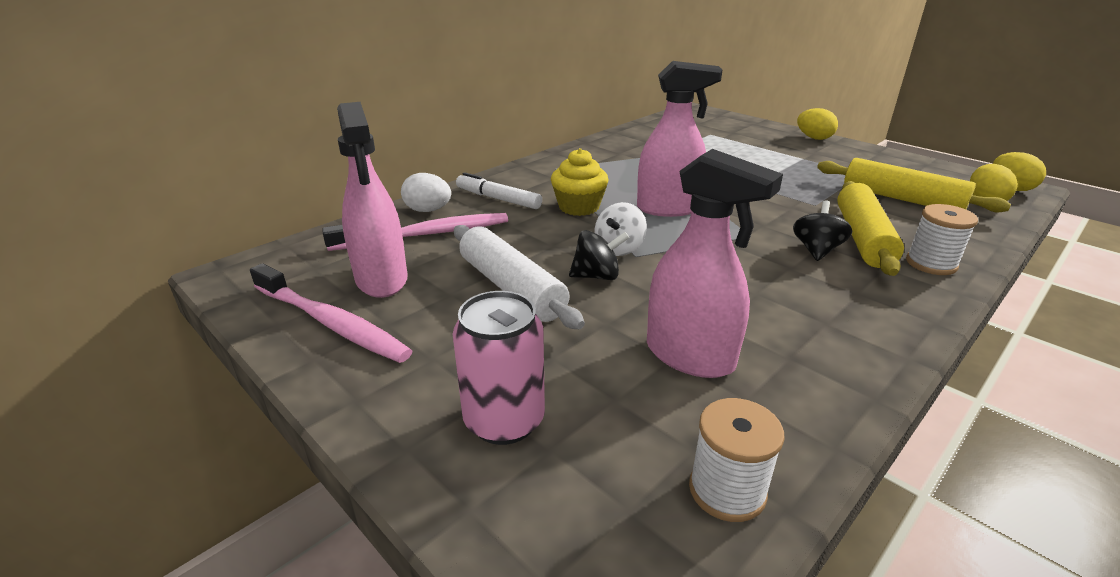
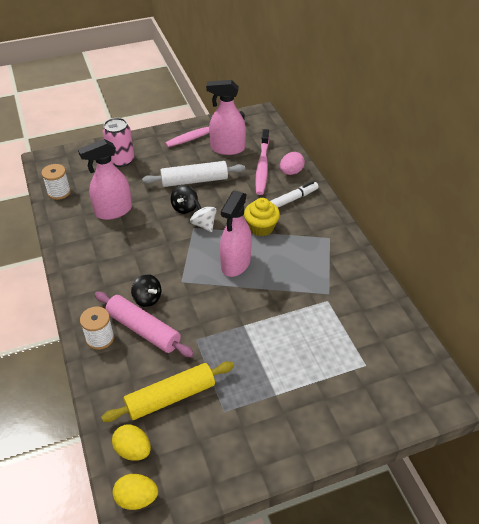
camera: 115 degrees right, 15 degrees up
(428, 210) = (291, 172): white egg -> pink egg
(814, 138) = (319, 443): yellow egg -> none
(862, 238) = (143, 330): yellow rolling pin -> pink rolling pin

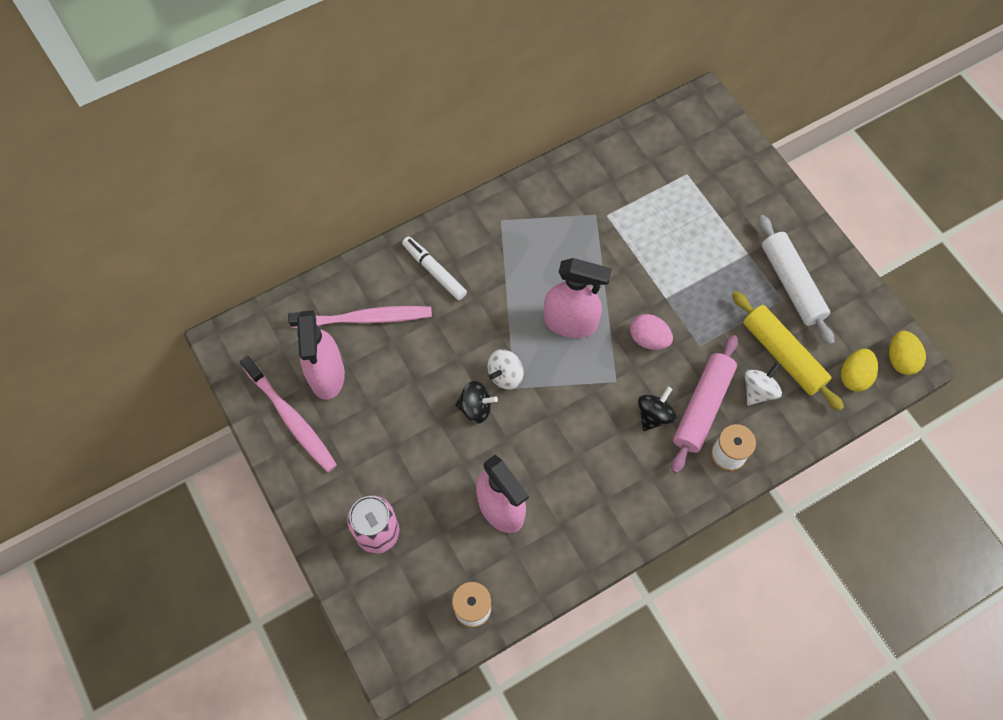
camera: 100 degrees left, 20 degrees up
(144, 371) = (758, 390): none -> white spinning top
(194, 180) = (412, 408): white rolling pin -> white rolling pin (791, 284)
(261, 227) = (497, 302): yellow cupcake -> none
(291, 172) = (373, 278): pink egg -> pink egg (648, 339)

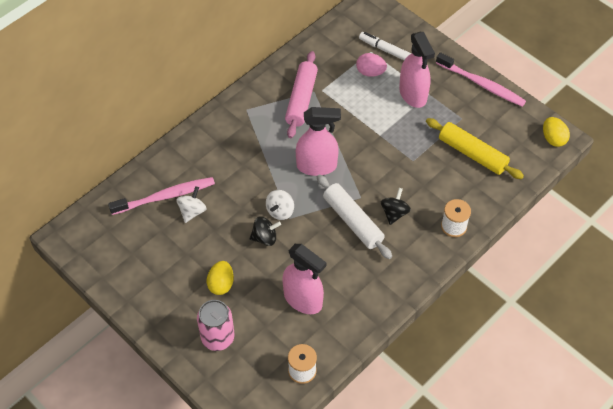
camera: 15 degrees left, 10 degrees down
(291, 418) = (129, 276): pink toothbrush -> pink toothbrush (481, 84)
(327, 375) = (148, 241): pink spray bottle -> pink spray bottle (413, 94)
(434, 271) = (207, 154): white marker -> white marker (386, 50)
(648, 339) = (376, 164): pink egg -> pink egg (370, 72)
(702, 407) = (426, 200): pink rolling pin -> pink rolling pin (301, 99)
(758, 390) = (462, 180): white spinning top -> white spinning top (192, 211)
(791, 284) = (465, 107): white rolling pin -> white rolling pin (353, 221)
(854, 376) = (525, 156): yellow egg -> yellow egg (221, 284)

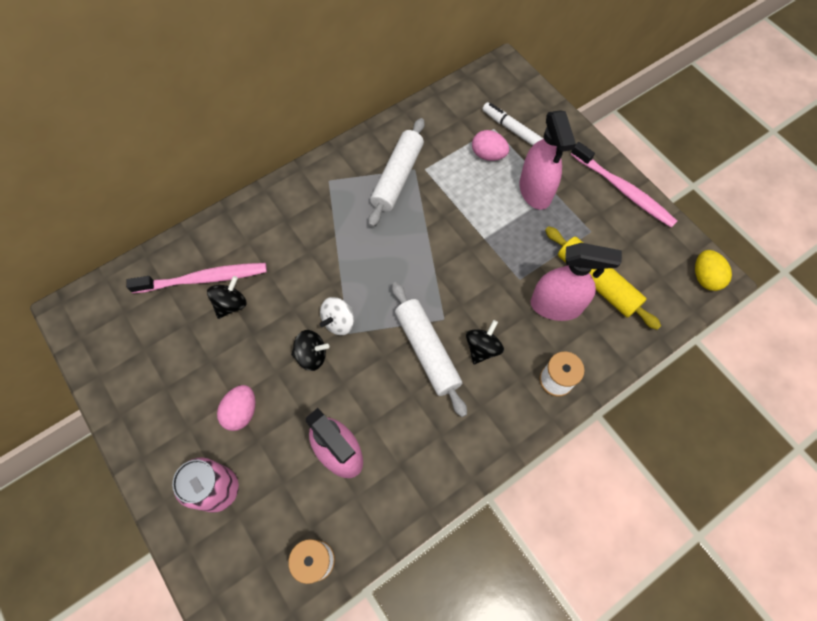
camera: 10 degrees right, 10 degrees up
(192, 211) = (231, 304): white spinning top -> black spinning top
(221, 284) = (241, 412): yellow egg -> pink egg
(301, 99) = (397, 177): pink rolling pin -> white rolling pin
(317, 166) = (397, 267): pink spray bottle -> pink spray bottle (556, 306)

